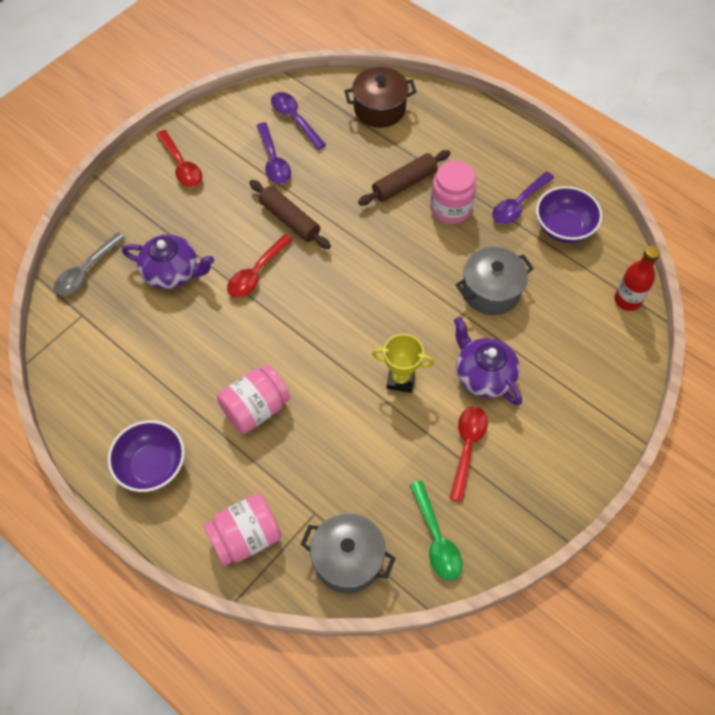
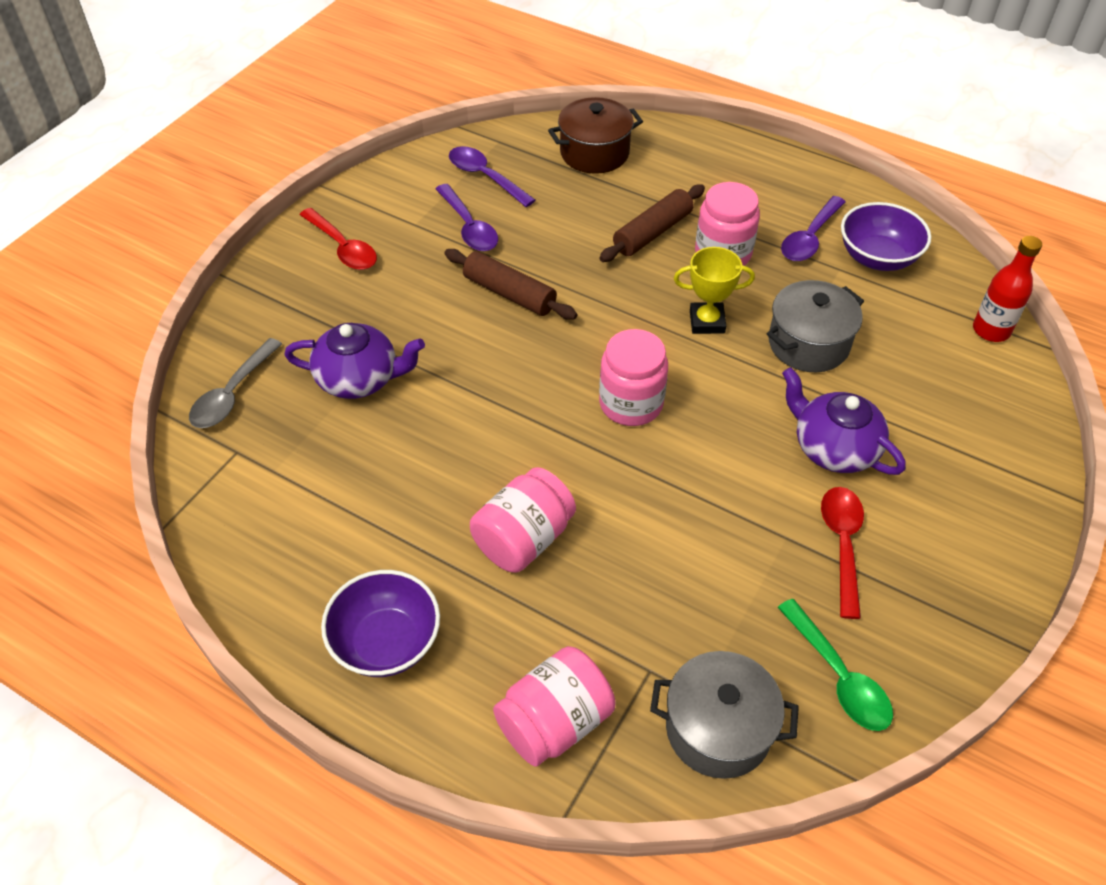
camera: 10 degrees left, 10 degrees down
(256, 273) = (480, 363): red spoon -> none
(352, 319) = (631, 403): none -> pink jar
(400, 379) = (720, 470): yellow trophy -> yellow trophy (707, 322)

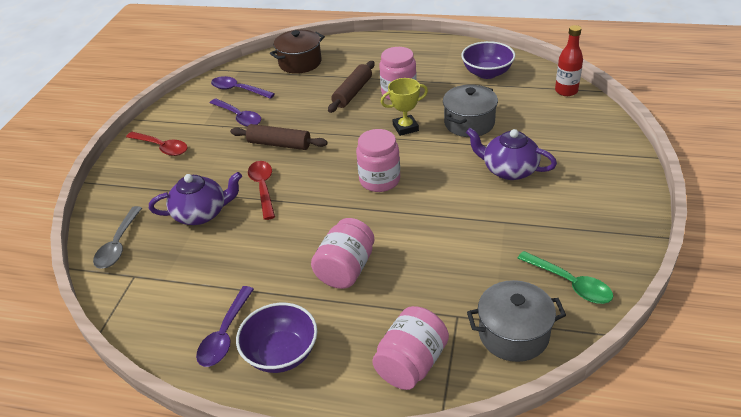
camera: 15 degrees left, 10 degrees down
(810, 238) = (445, 73): purple spoon -> purple spoon (225, 334)
(842, 545) = (538, 216): red spoon -> red spoon (263, 188)

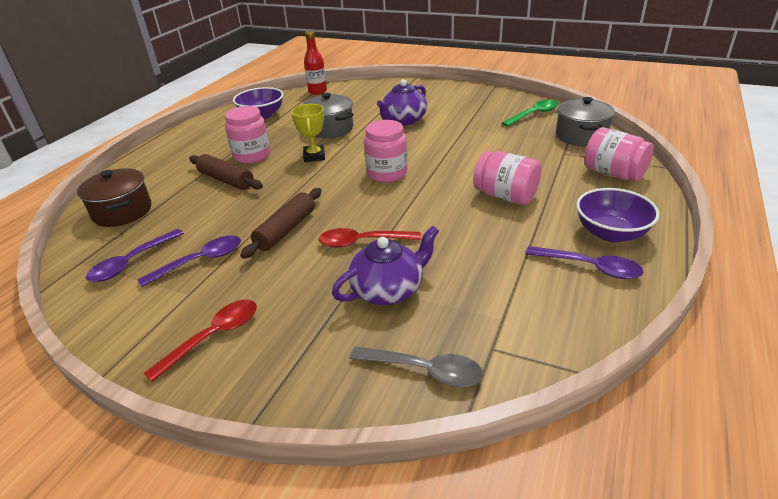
camera: 80 degrees left, 5 degrees down
(202, 213) = (388, 290): purple teapot -> purple teapot turned 60 degrees clockwise

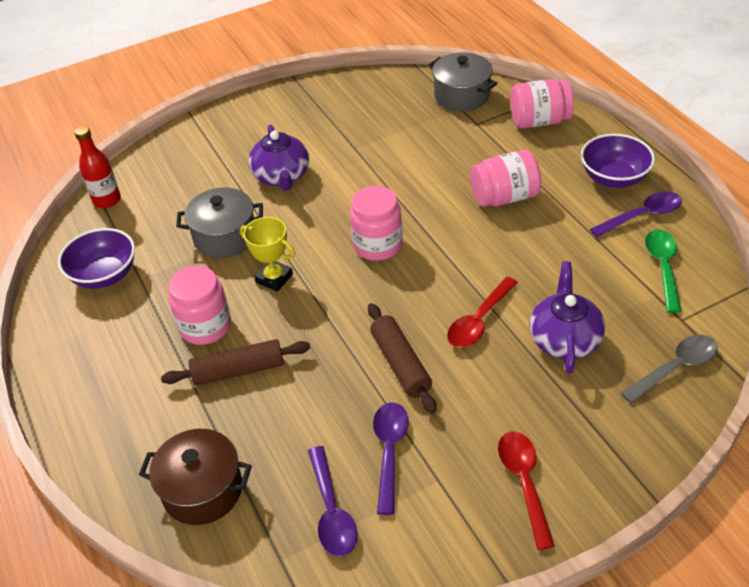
camera: 50 degrees left, 10 degrees up
(534, 114) = (388, 94): green spoon -> green spoon (663, 267)

